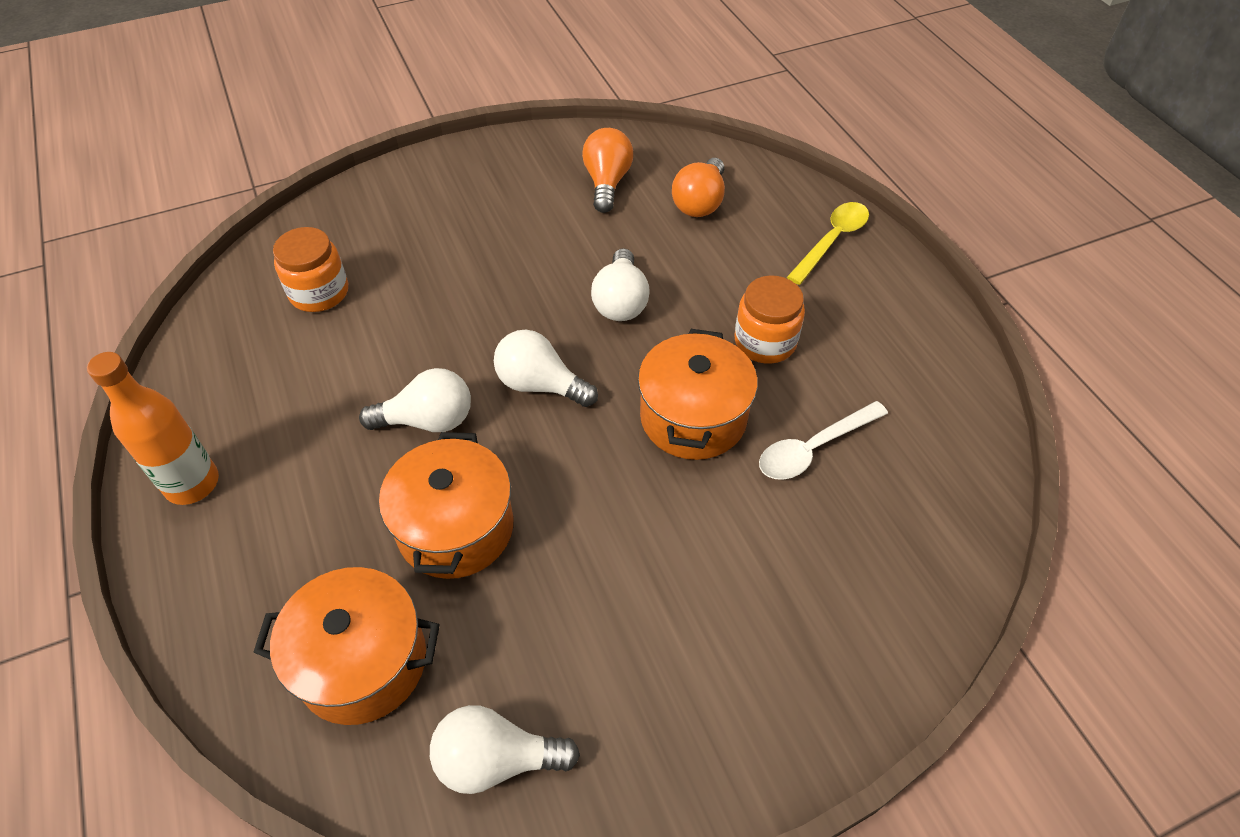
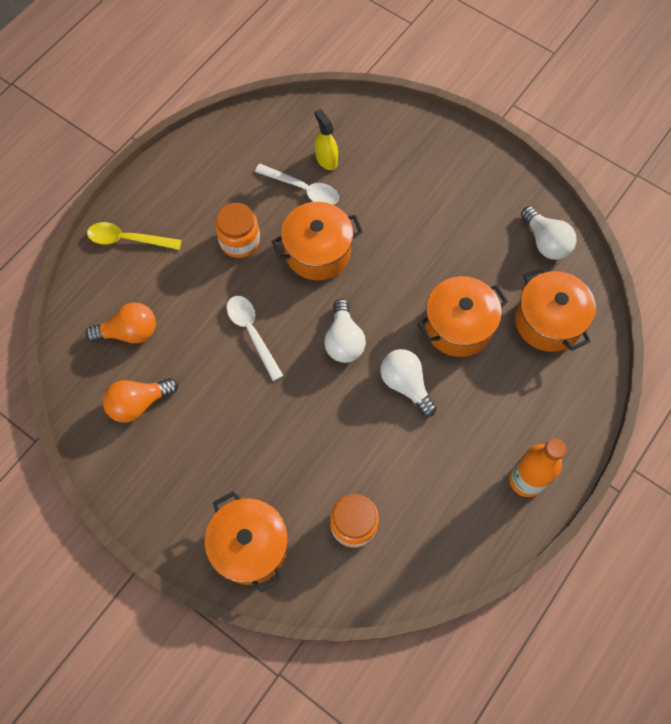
camera: 120 degrees left, 15 degrees up
(381, 207) = (250, 546): none -> orange pot
(620, 301) = (252, 333): white light bulb -> white spoon
(856, 504) = (326, 159): none -> yellow spray bottle

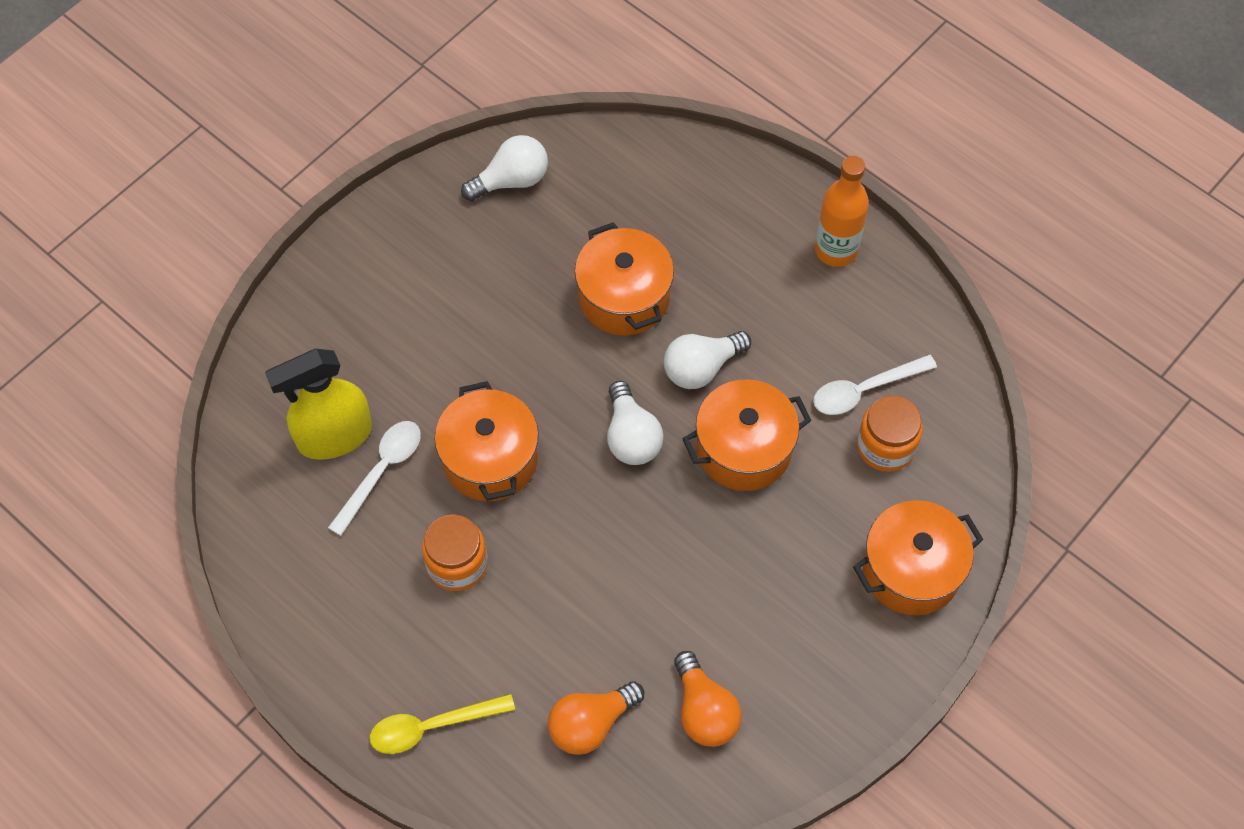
camera: 85 degrees left, 5 degrees down
(128, 239) = (432, 726): yellow spoon -> yellow spoon turned 60 degrees clockwise
(129, 332) = (591, 724): orange light bulb -> orange light bulb turned 120 degrees counterclockwise
(252, 333) = (608, 554): white spoon -> white spoon (864, 390)
(326, 159) = (334, 436): yellow spray bottle -> yellow spray bottle, size x1.75
(343, 340) = (631, 437): white light bulb -> white light bulb turned 75 degrees clockwise
(548, 321) = (627, 195): orange pot -> orange pot (744, 449)

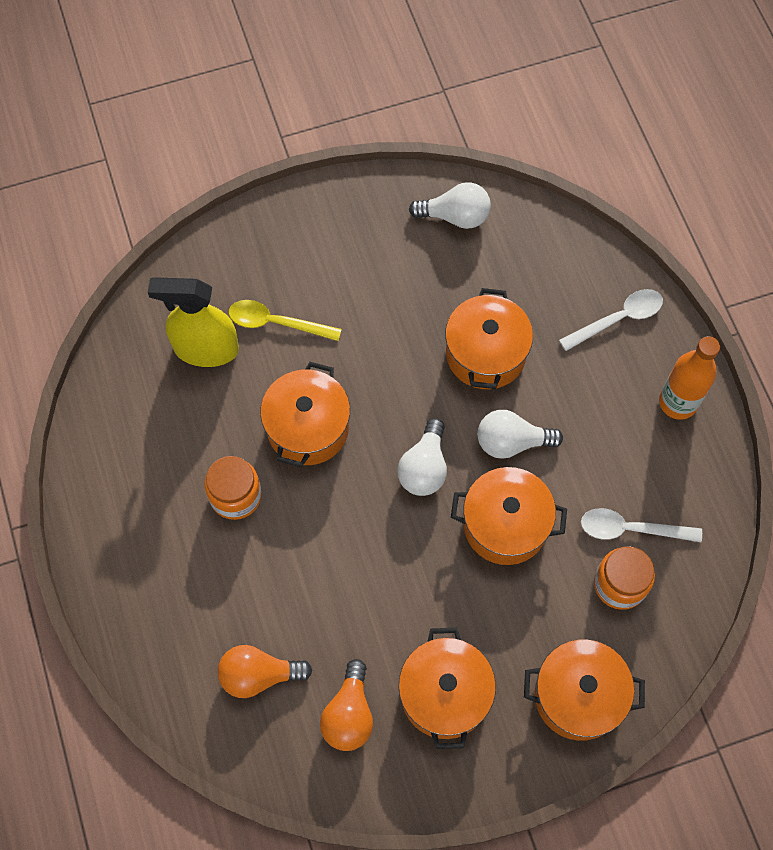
camera: 30 degrees right, 5 degrees up
(381, 471) = (223, 394): white spoon -> white spoon (618, 319)
(432, 726) = (144, 609): yellow spoon -> yellow spoon (276, 323)
(785, 640) = (444, 694): none -> orange pot

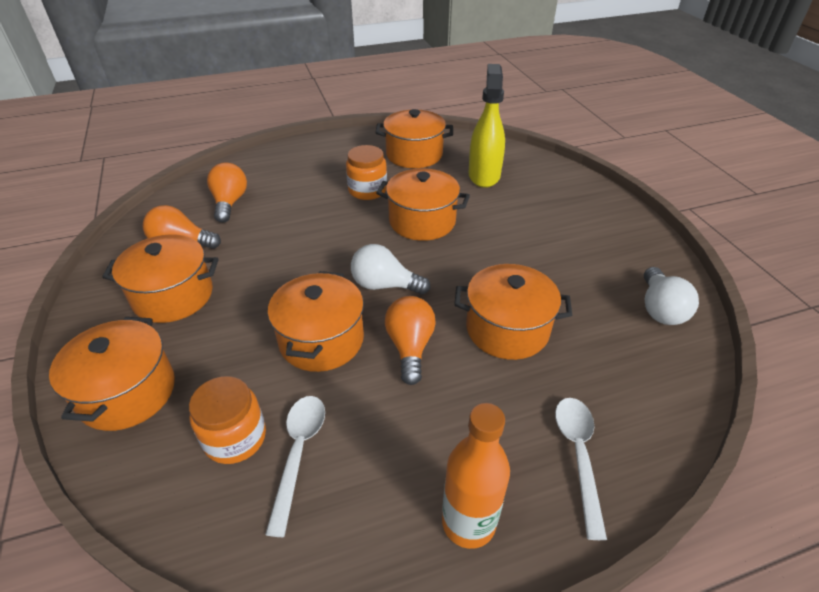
camera: 90 degrees right, 25 degrees down
(144, 436) = (414, 154): none -> orange pot
(276, 323) = (512, 205): yellow spoon -> none
(511, 442) = (410, 347): white light bulb -> orange light bulb
(618, 319) = (578, 455): white spoon -> white spoon turned 150 degrees counterclockwise

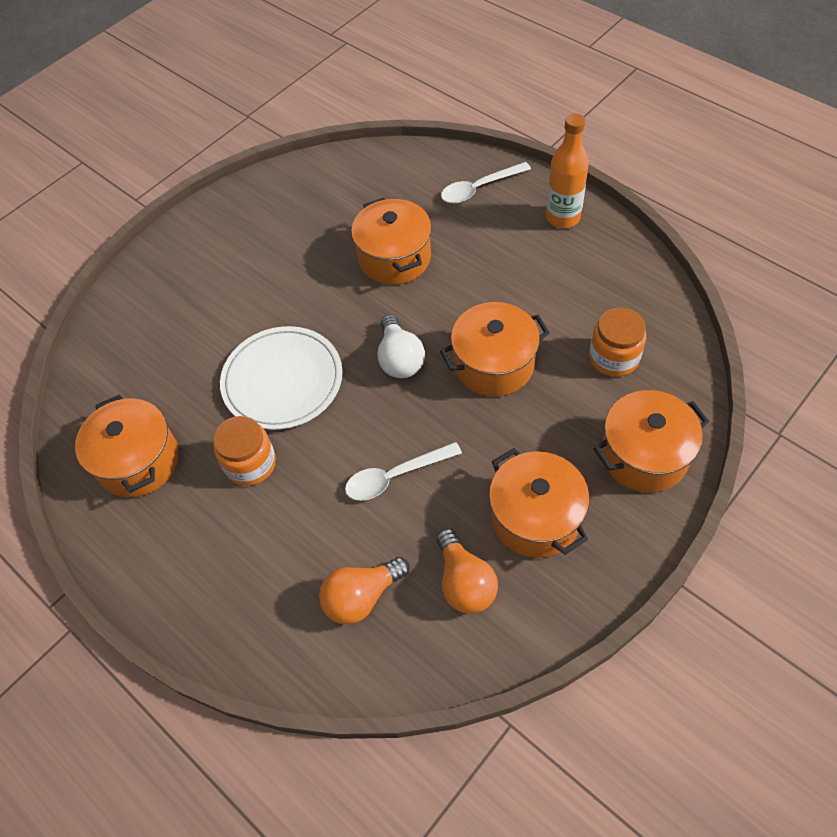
camera: 115 degrees left, 15 degrees up
(299, 453) = (592, 316): white spoon -> white spoon (395, 476)
(410, 347) = (457, 305): orange light bulb -> none
(422, 221) = (282, 380): orange pot -> white plate
(484, 175) = (157, 368): yellow spray bottle -> none
(660, 309) = (309, 184): white light bulb -> none

